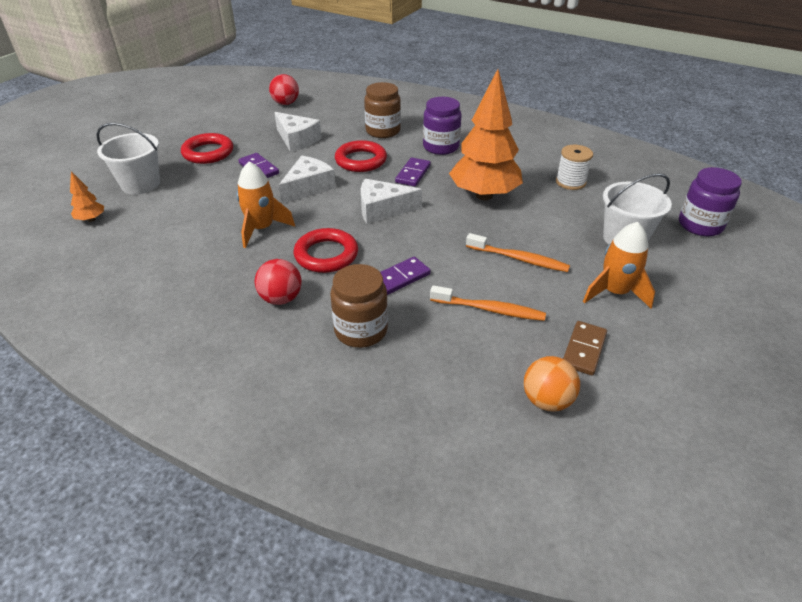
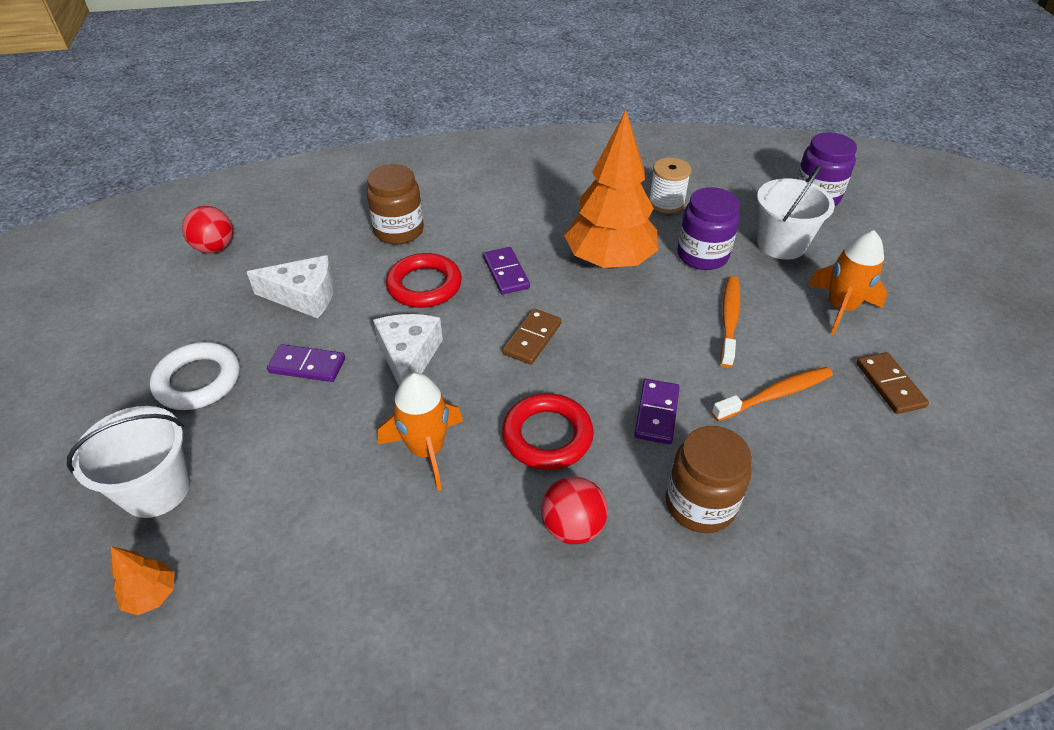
camera: 40 degrees left, 5 degrees up
(208, 152) = (198, 381): red ring -> white ring
(382, 209) = (532, 338): white cheese -> brown domino
(440, 147) = (491, 221): purple jar -> purple jar (702, 255)
(518, 259) = (729, 320): orange toothbrush -> orange toothbrush turned 60 degrees counterclockwise
(547, 400) = (927, 459): orange ball -> none

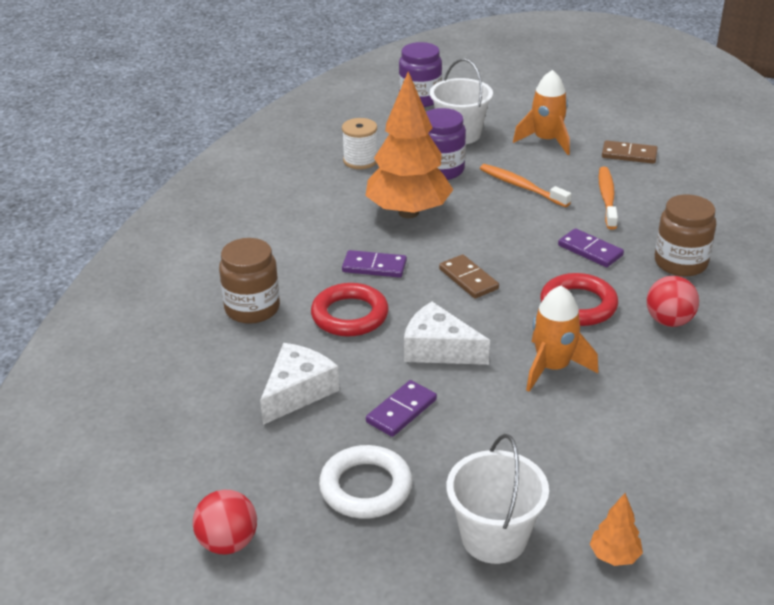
camera: 60 degrees left, 10 degrees down
(215, 248) = (152, 439): red ball -> red ball (228, 543)

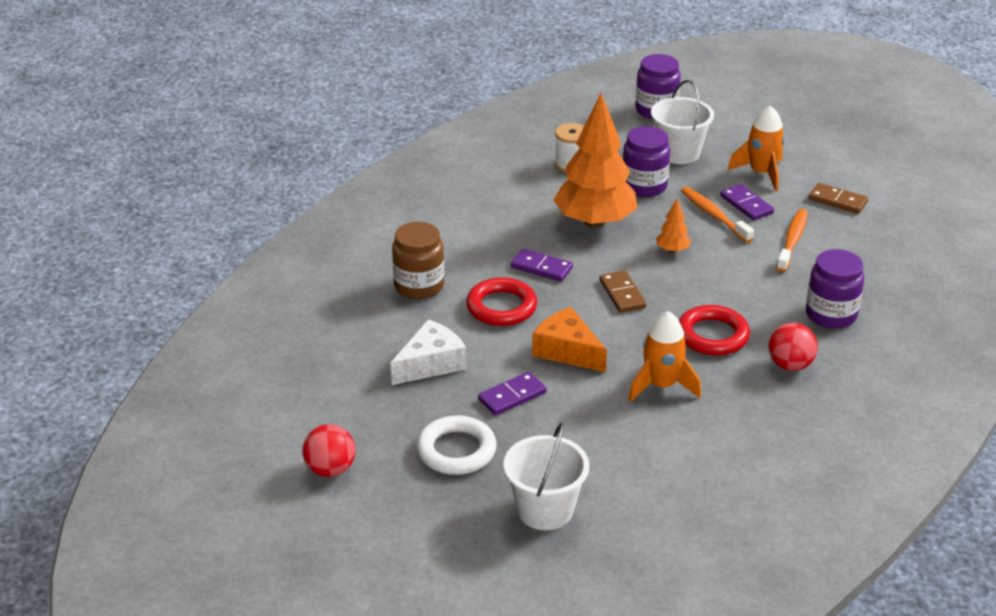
camera: 15 degrees right, 0 degrees up
(438, 349) = (567, 351): white cheese -> orange cheese
(590, 250) = (749, 288): purple domino -> purple domino (746, 205)
(614, 556) = (638, 544): orange tree -> orange tree (672, 250)
(680, 263) = (831, 314): brown jar -> purple jar

